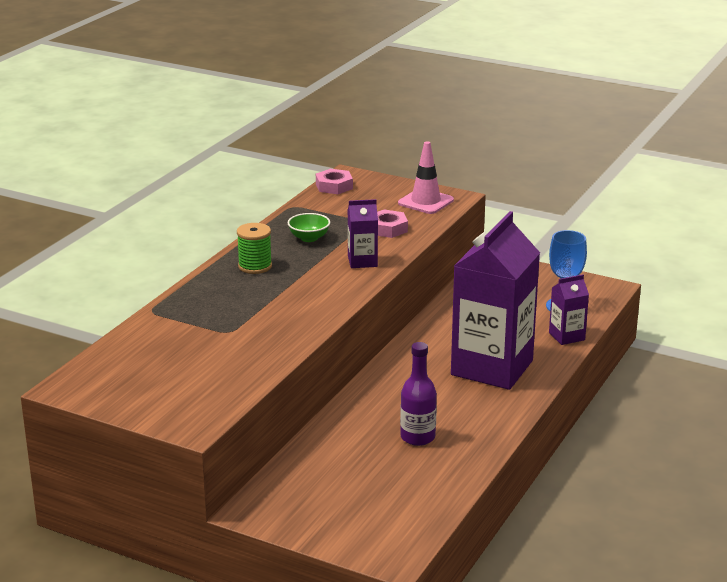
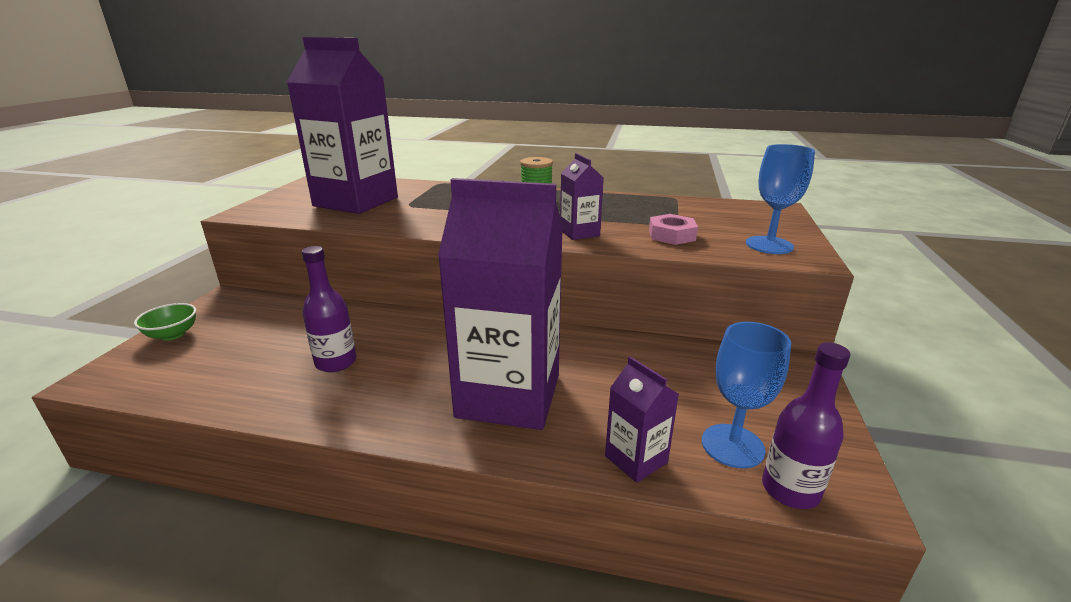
camera: 75 degrees right, 0 degrees up
(195, 360) = (356, 202): none -> purple carton
(309, 238) = (612, 209): green bowl -> green bowl (172, 335)
(334, 186) = (742, 205): pink nut -> none
(425, 202) = (769, 245): pink traffic cone -> blue goblet
(600, 301) = (790, 490): none -> purple bottle

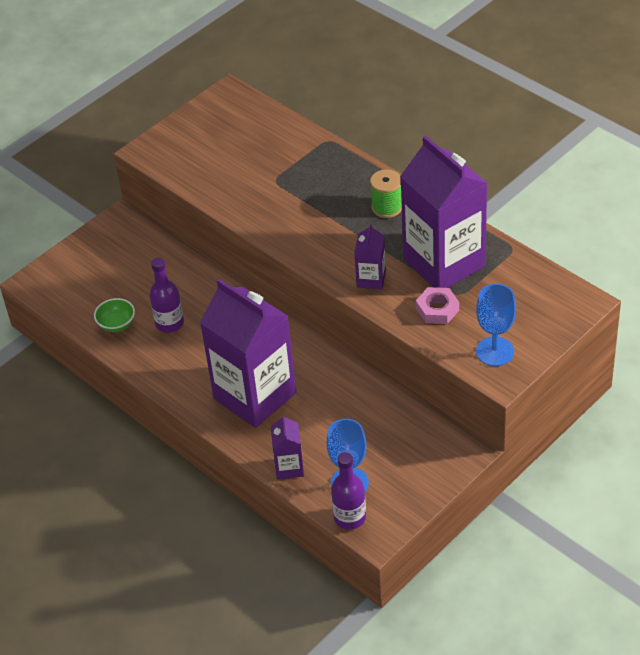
camera: 35 degrees right, 20 degrees up
(172, 335) = (80, 253): green bowl -> green bowl (117, 324)
(356, 202) = (237, 158): purple carton -> purple carton (444, 263)

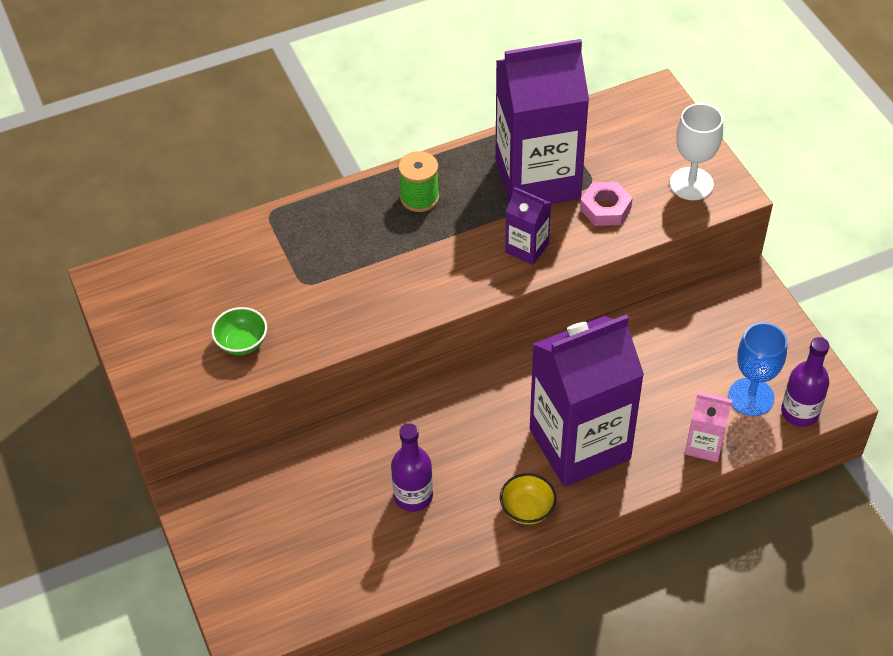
camera: 70 degrees left, 5 degrees up
(117, 324) = (382, 555): green bowl -> green bowl (242, 343)
(185, 385) = (527, 509): none -> yellow bowl
(289, 467) = (704, 445): purple carton -> pink carton
(495, 351) = (691, 184): blue goblet -> white goblet

